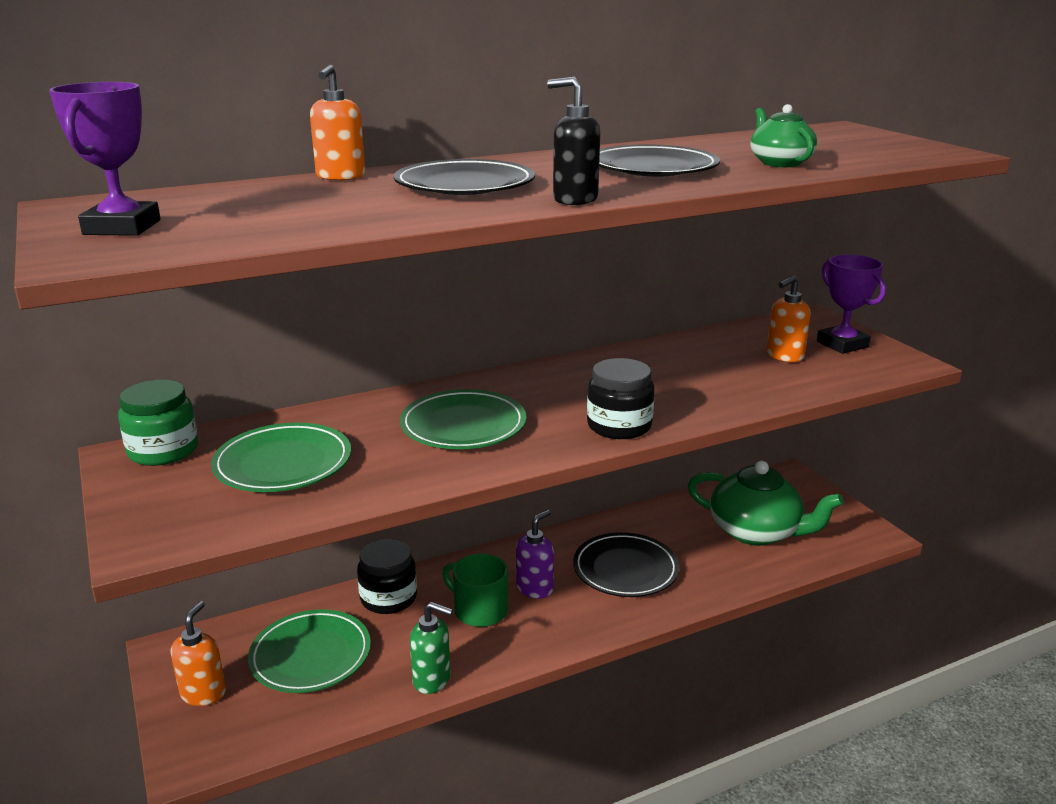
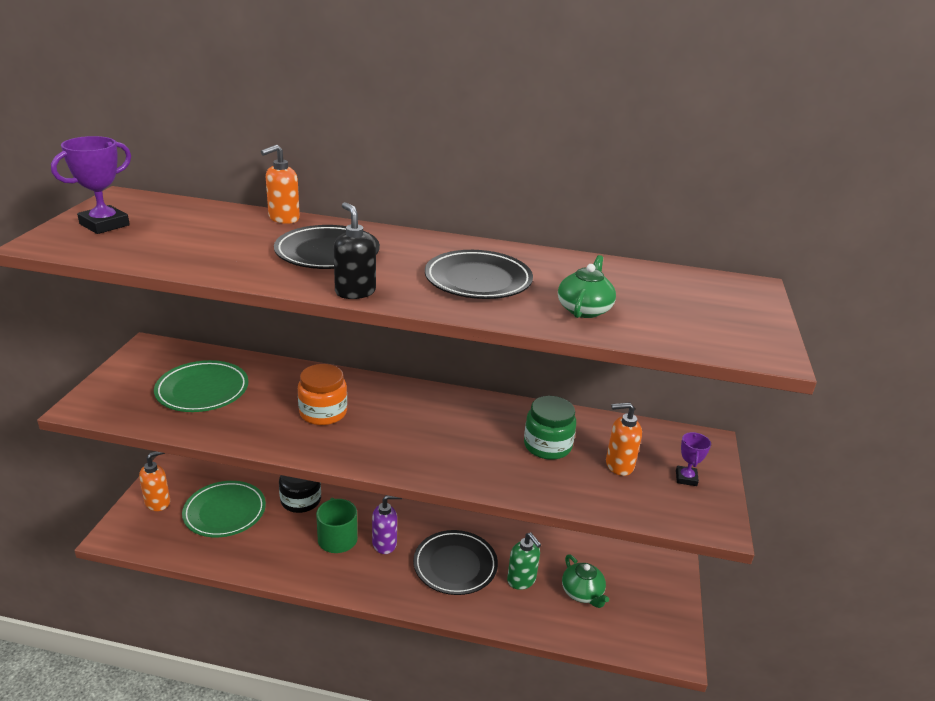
camera: 35 degrees right, 5 degrees up
(163, 451) = (166, 353): green jar -> green jar (547, 446)
(432, 680) = (262, 566): green soap dispenser -> green soap dispenser (521, 580)
(463, 426) = (323, 412): green plate -> orange jar
(619, 426) = (409, 461): black jar -> none
(756, 532) = (582, 593): green teapot -> green teapot, size x0.55
(842, 344) = (686, 478): purple trophy -> purple trophy, size x0.59

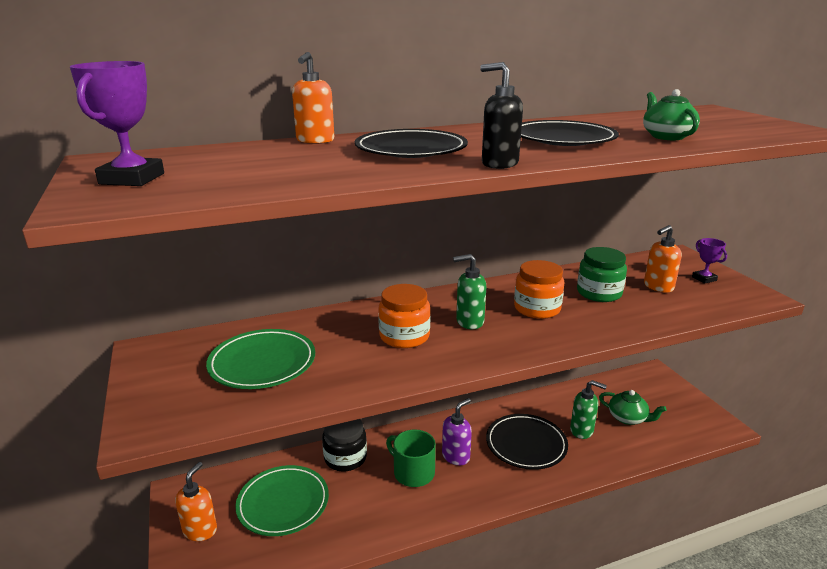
camera: 30 degrees left, 5 degrees down
(390, 422) = (469, 322): none -> green soap dispenser
(465, 435) = (537, 308): none -> orange jar

